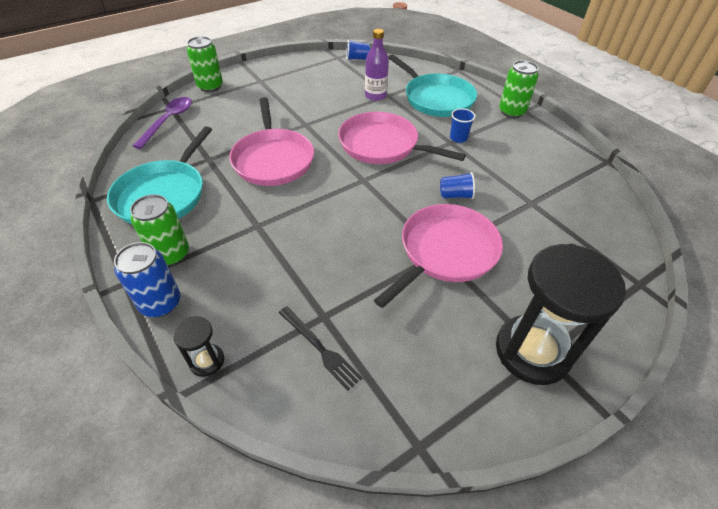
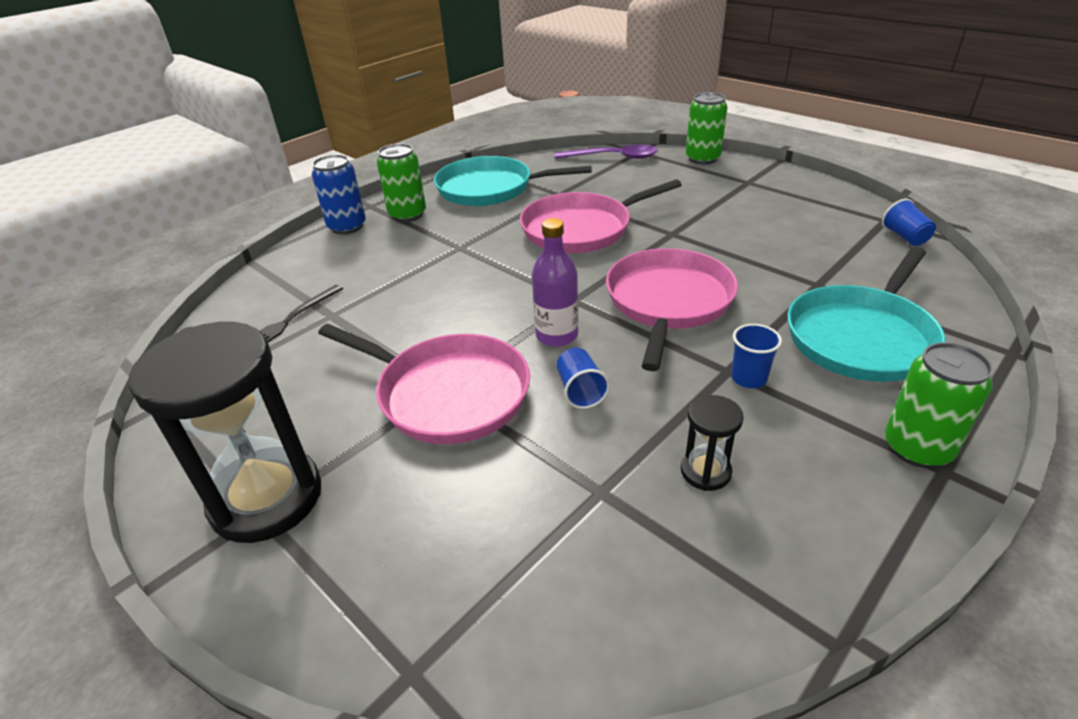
camera: 80 degrees right, 10 degrees down
(207, 361) = (281, 264): black hourglass -> black hourglass (705, 472)
(375, 96) = (803, 273): purple bottle -> purple bottle (557, 335)

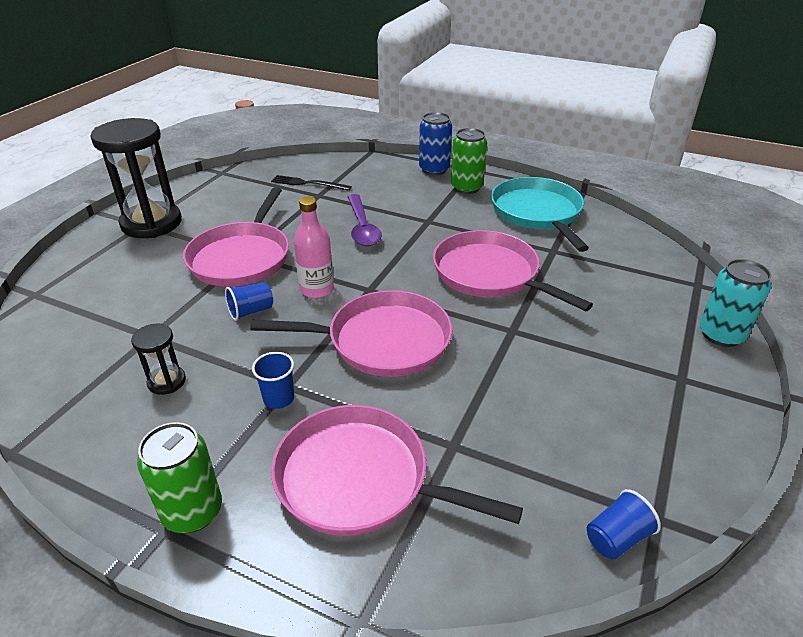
camera: 70 degrees right, 0 degrees up
(557, 335) = (317, 289): purple bottle -> pink bottle
(613, 157) = (665, 269): purple spoon -> purple spoon (362, 227)
(702, 158) = (721, 335): green can -> turquoise can
(862, 337) = (360, 479): turquoise pan -> pink pan

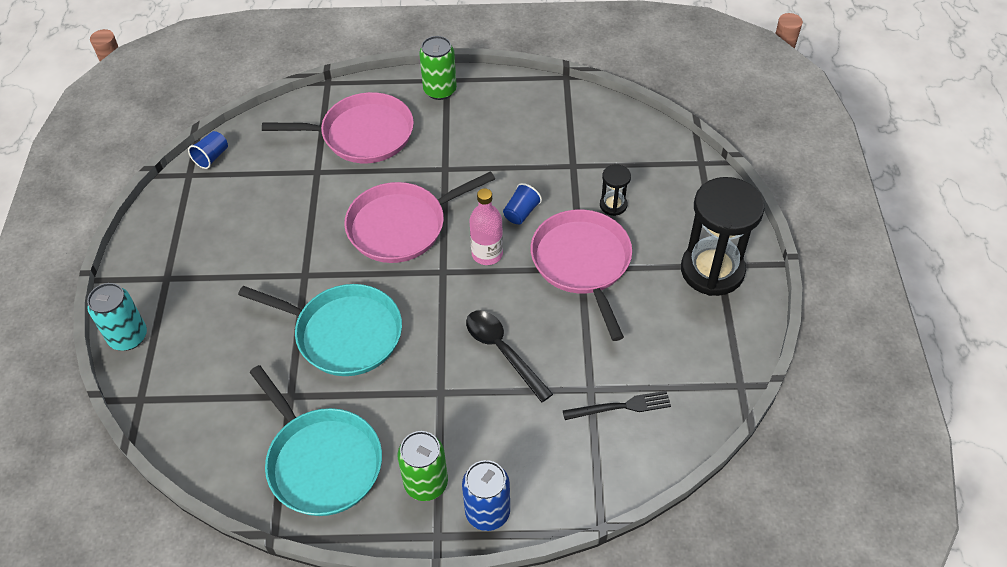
camera: 155 degrees right, 15 degrees up
(167, 381) = (525, 142): black hourglass -> black hourglass (613, 205)
(278, 398) = (443, 158): blue cup -> none
(362, 227) = (503, 351): purple spoon -> black spoon
(490, 274) = (343, 333): pink pan -> turquoise pan

